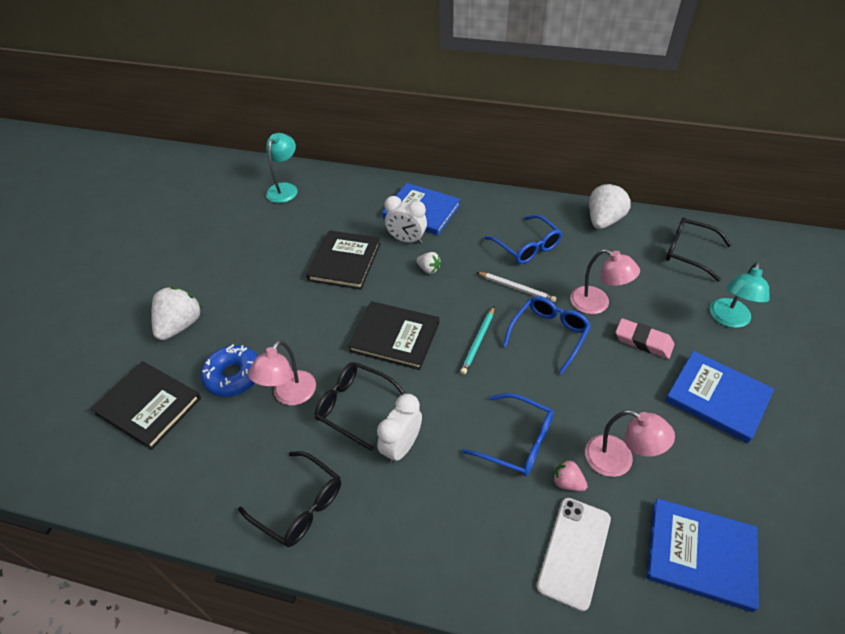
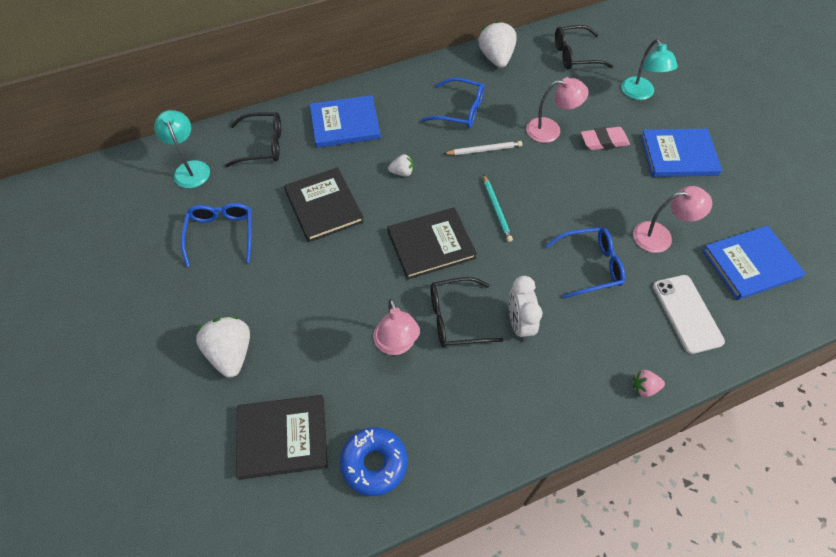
camera: 40 degrees left, 10 degrees up
(233, 376) = (331, 362): blue donut -> blue donut (374, 463)
(299, 506) = (491, 417): black glasses -> black glasses (262, 145)
(407, 240) = (358, 157): white clock -> none
(549, 334) = (540, 173): blue glasses -> blue glasses (221, 234)
(567, 482) = (644, 272): pink strawberry -> pink strawberry (644, 387)

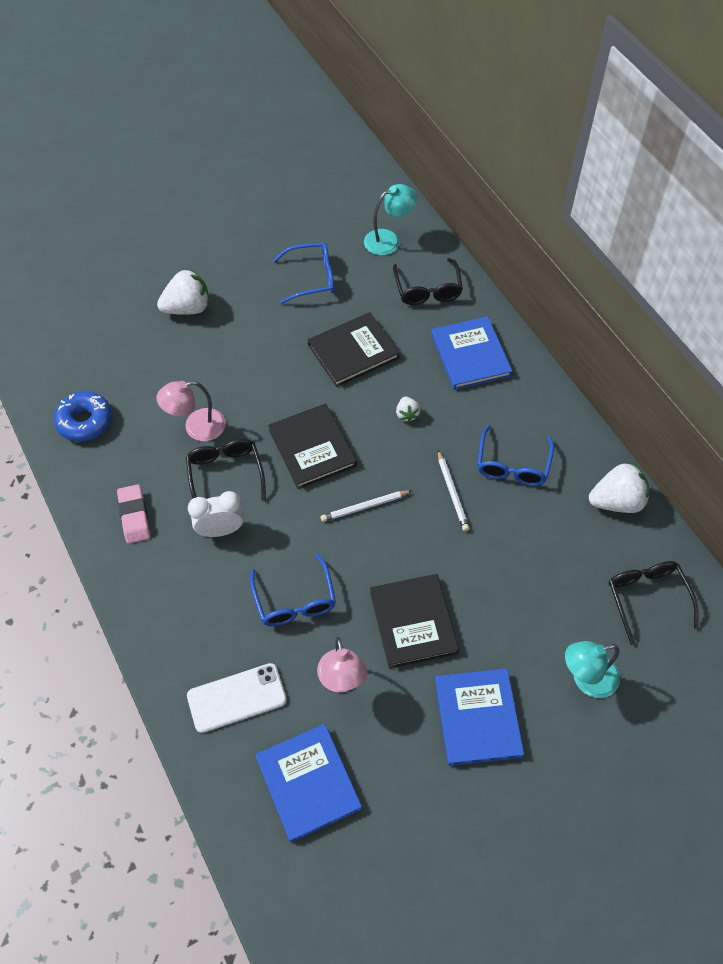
camera: 85 degrees right, 0 degrees up
(282, 437) = (110, 355): black book -> black book (413, 622)
(496, 209) = (365, 507): turquoise pencil -> white pencil
(550, 130) = (497, 564): pink lamp -> none
(604, 141) = (487, 626): pink eraser -> pink eraser (134, 516)
(644, 387) = (149, 644): pink strawberry -> none

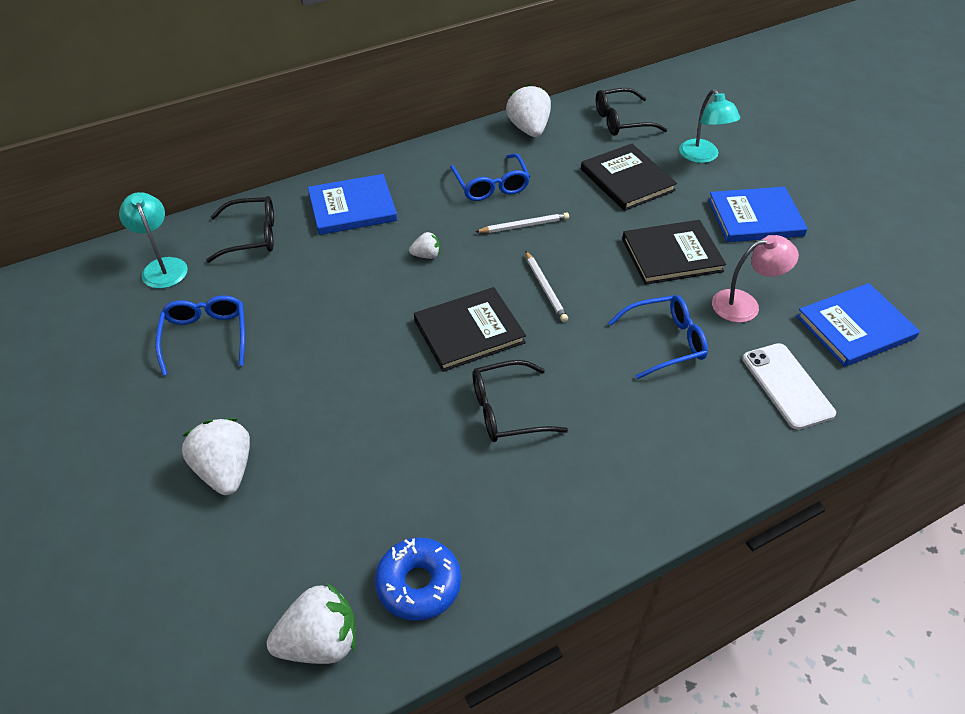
camera: 90 degrees left, 10 degrees down
(55, 372) = (320, 642): none -> white strawberry
(134, 516) = (574, 503): pink eraser -> none
(196, 427) = (435, 445): pink lamp -> none
(220, 530) = (586, 411): white clock -> none
(353, 351) = (333, 298): black book -> black book (627, 180)
(512, 465) = (491, 185): blue glasses -> blue glasses turned 60 degrees clockwise

